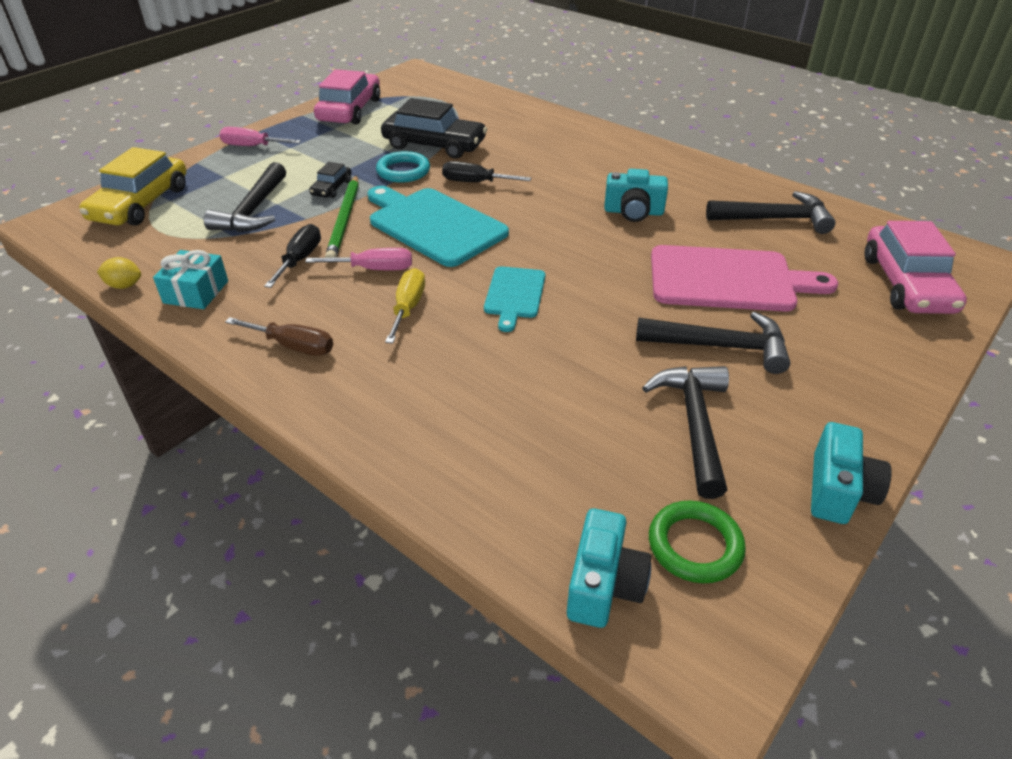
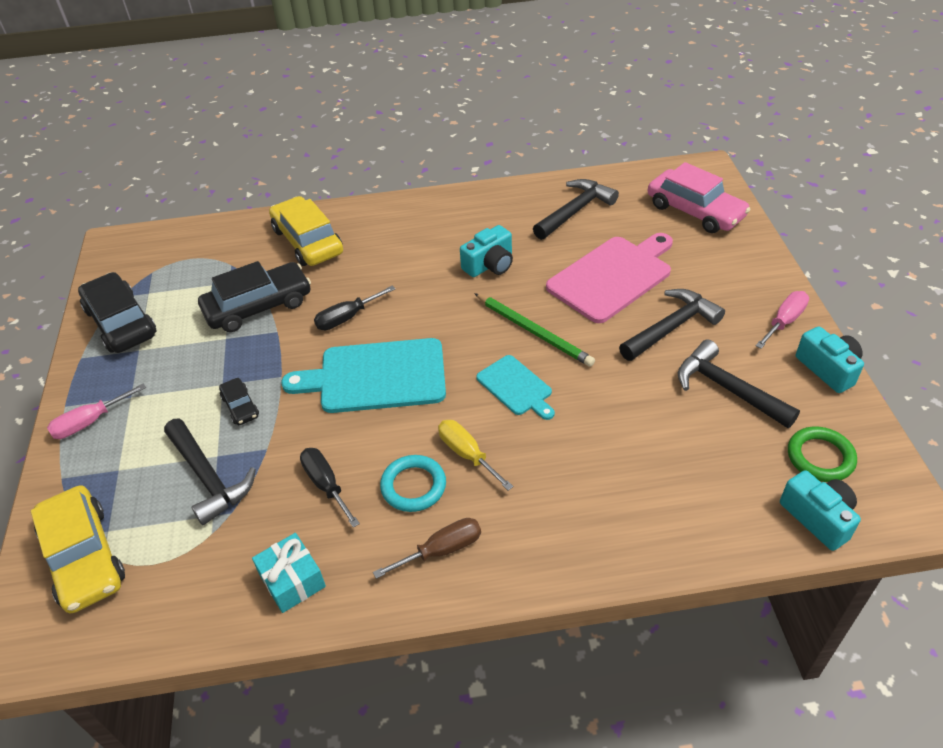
camera: 45 degrees left, 5 degrees up
(124, 285) = (219, 631): yellow lemon -> none
(344, 220) = (302, 425): green pencil -> green pencil (534, 332)
(350, 110) = (121, 322): pink car -> black car
(374, 269) = (394, 446): pink screwdriver -> pink screwdriver (784, 321)
(403, 171) = (274, 348): turquoise ring -> turquoise ring (413, 486)
(527, 128) = (308, 241): none -> yellow car

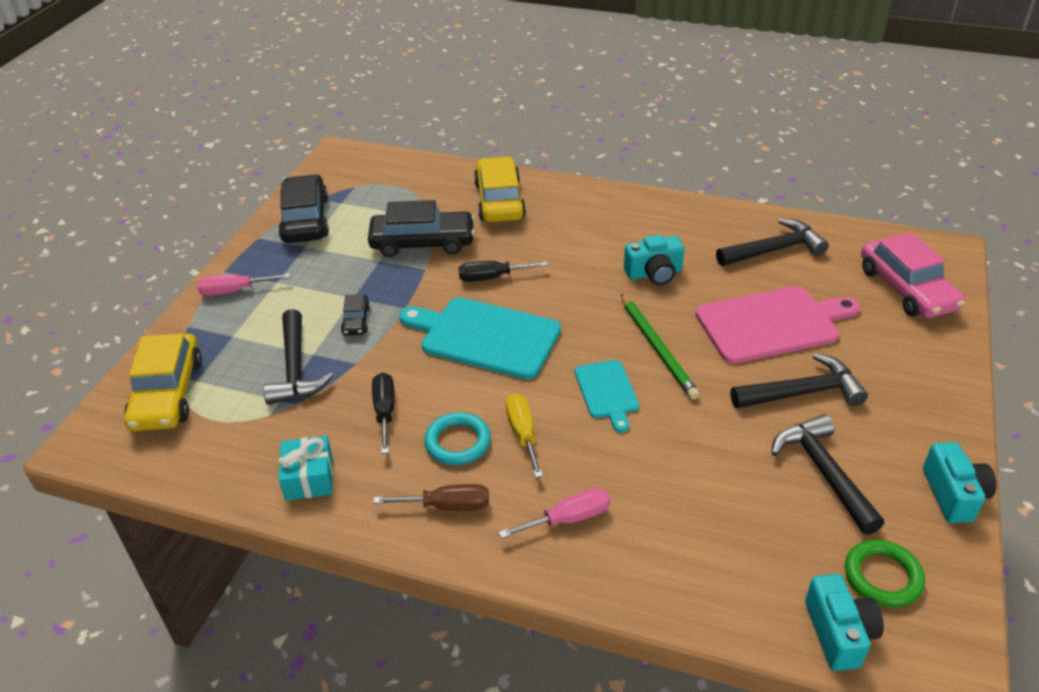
camera: 25 degrees right, 5 degrees down
(784, 321) = (934, 430): pink screwdriver -> pink screwdriver (568, 519)

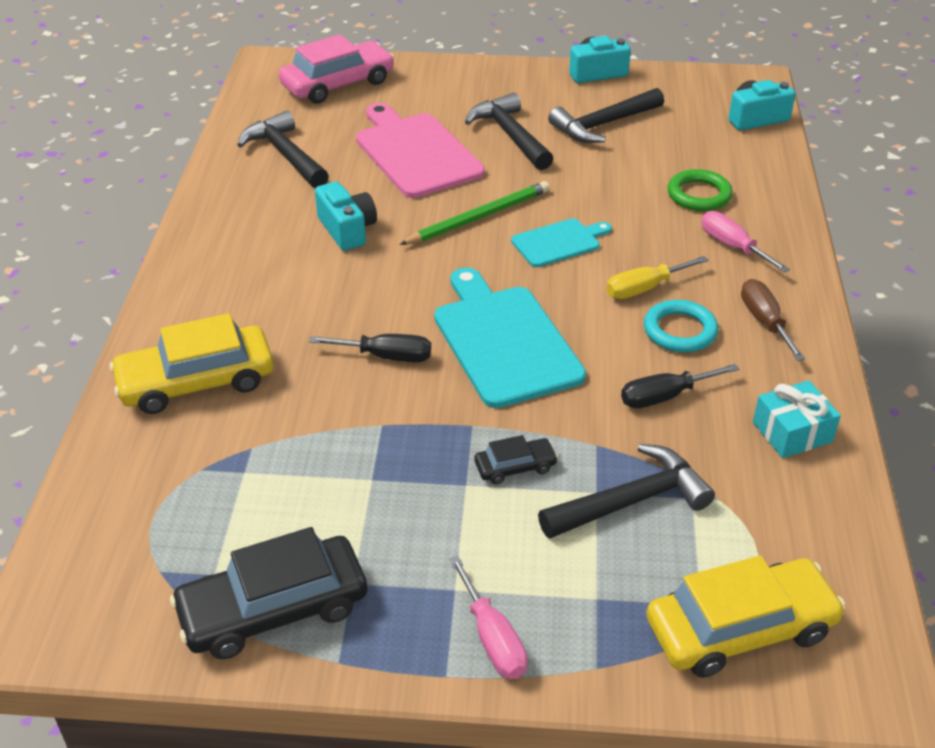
camera: 105 degrees left, 0 degrees up
(422, 242) = (318, 441): black car -> none
(485, 336) = (504, 341): turquoise cutting board -> turquoise cutting board turned 150 degrees clockwise
(492, 277) = (386, 356): black screwdriver -> black screwdriver turned 60 degrees counterclockwise
(882, 577) = (694, 102): green ring -> green ring (699, 195)

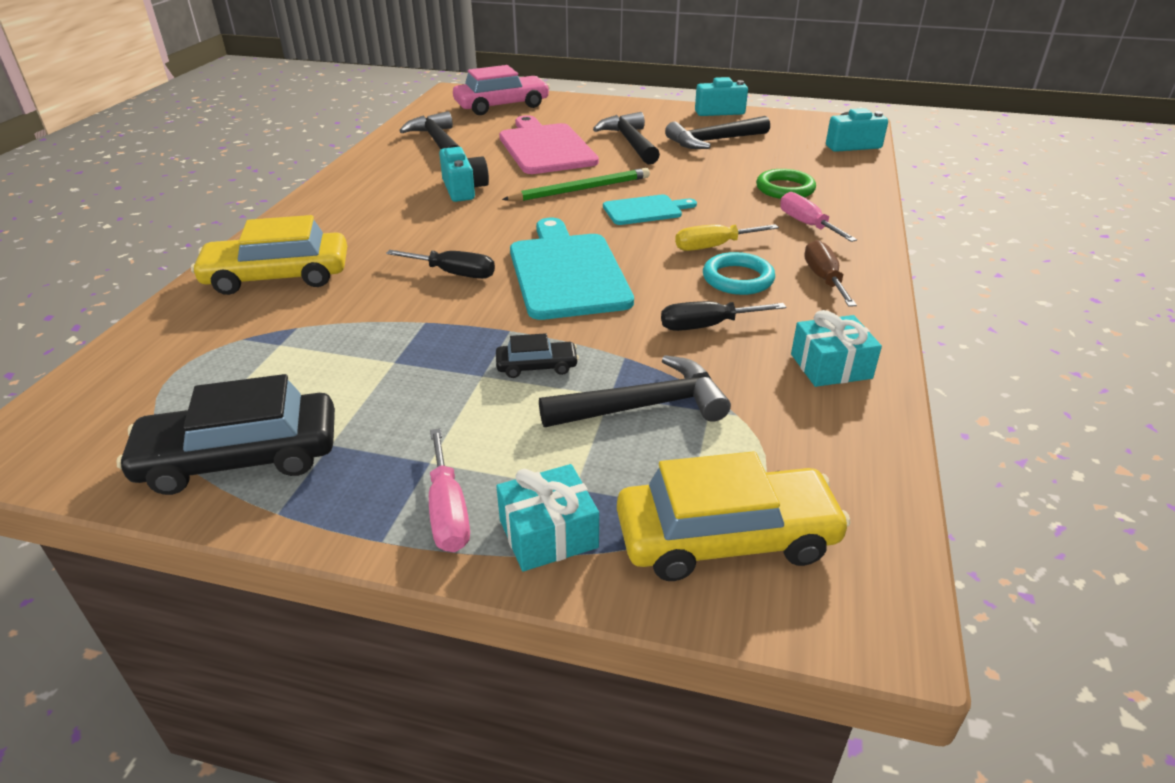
camera: 10 degrees right, 5 degrees down
(588, 647) = (548, 533): none -> turquoise gift

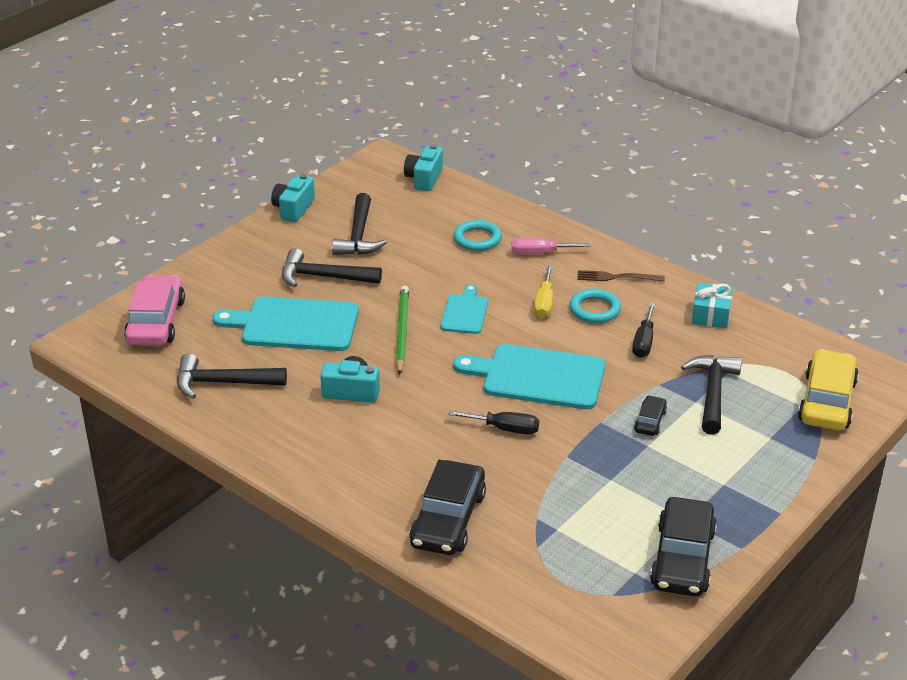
camera: 65 degrees left, 0 degrees up
(277, 276) = (448, 519): yellow car -> black car
(448, 512) = (768, 485): pink screwdriver -> none
(454, 274) = (505, 429): black screwdriver -> black screwdriver turned 60 degrees clockwise
(545, 147) = (295, 324): pink cutting board -> turquoise cutting board
(548, 533) = (800, 455): turquoise gift -> none
(785, 189) = (477, 239): green ring -> turquoise ring
(824, 279) = (616, 277): brown screwdriver -> brown fork

